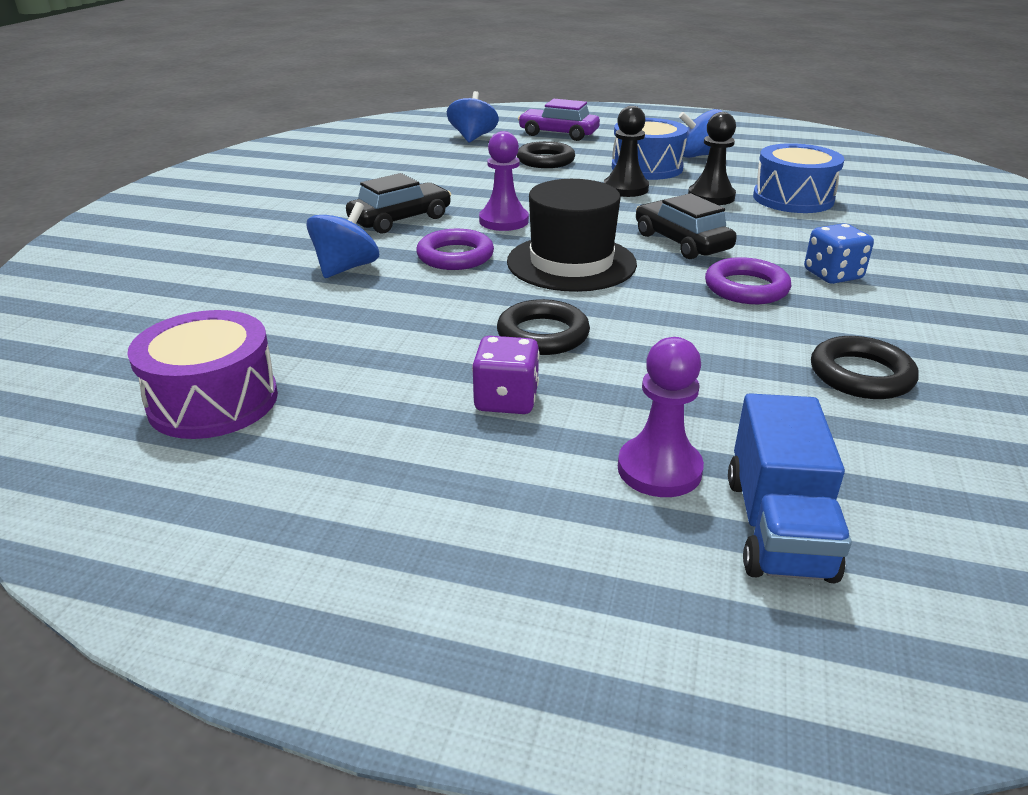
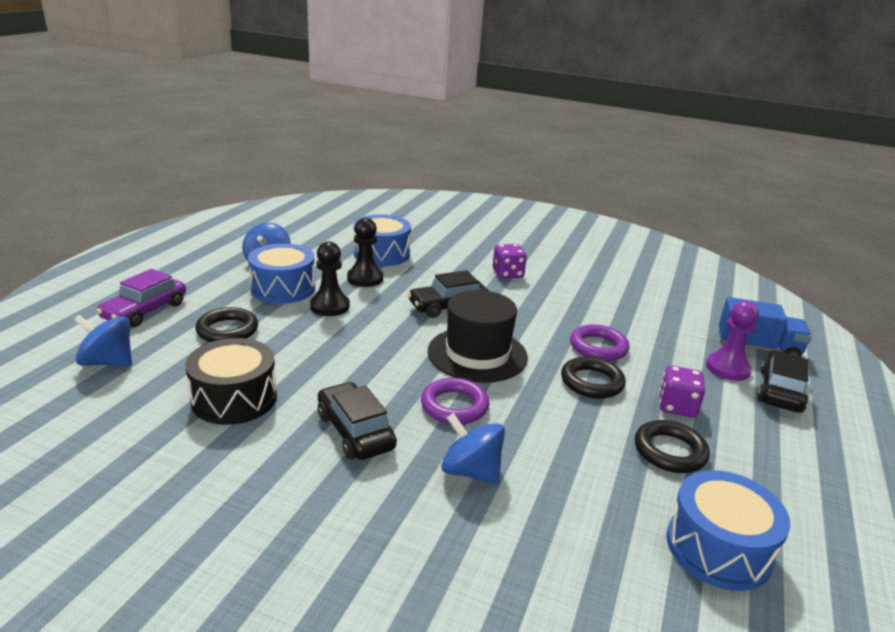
camera: 85 degrees left, 5 degrees down
(213, 401) = (718, 548): purple drum -> blue drum
(437, 176) = (234, 398): none -> black drum
(503, 221) = (381, 373): purple pawn -> none
(607, 528) = (780, 391): none -> black car
(746, 288) = (524, 302): purple ring -> purple ring (598, 347)
(832, 275) = (507, 274): blue dice -> purple dice
(861, 375) = (624, 297): black ring -> black ring (670, 451)

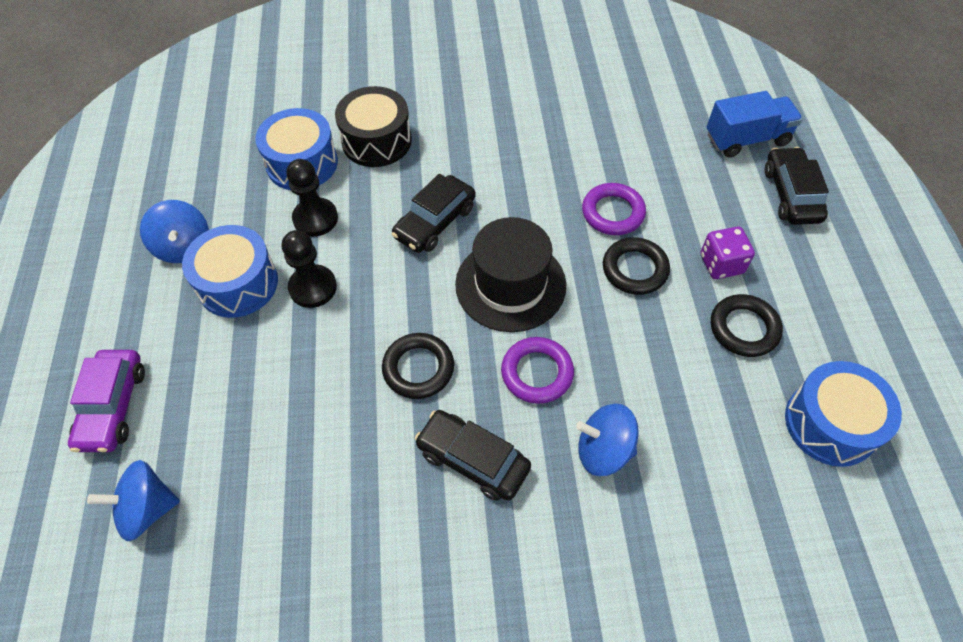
camera: 25 degrees left, 30 degrees up
(227, 330) = (234, 387): black ring -> black ring (418, 368)
(234, 398) = (326, 483): black drum -> black drum (376, 141)
(507, 274) = (459, 132): purple dice -> none
(727, 368) = (736, 184): purple pawn -> none

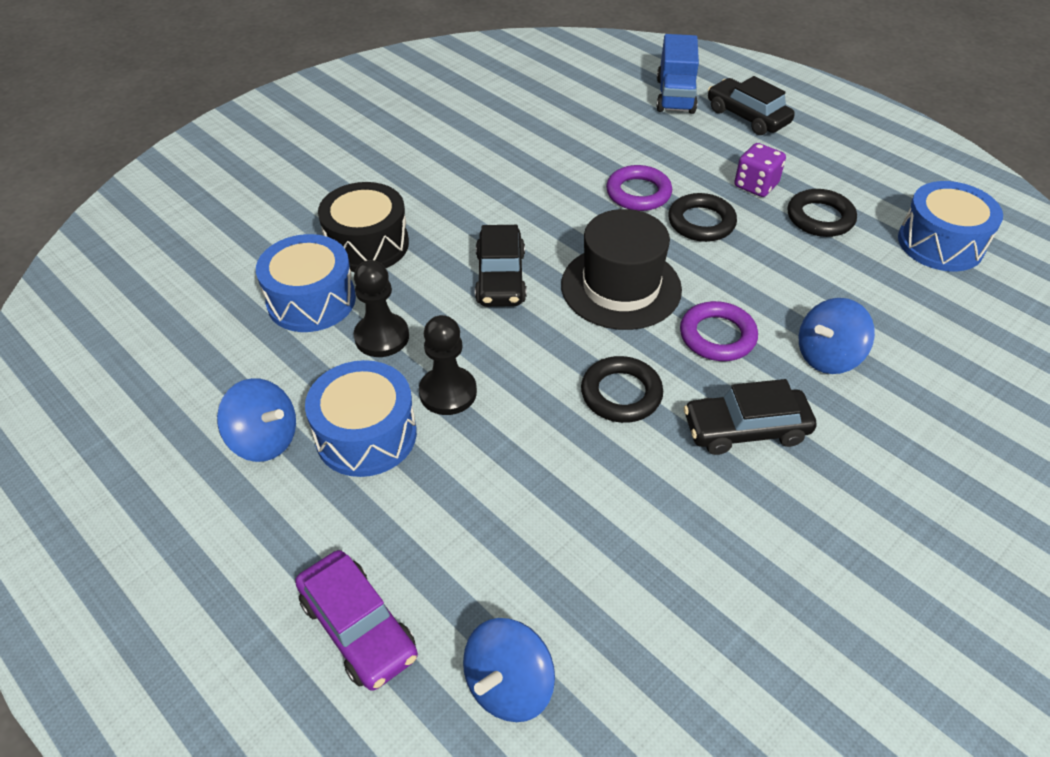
camera: 40 degrees left, 10 degrees down
(747, 139) = (675, 96): blue truck -> blue truck turned 150 degrees clockwise

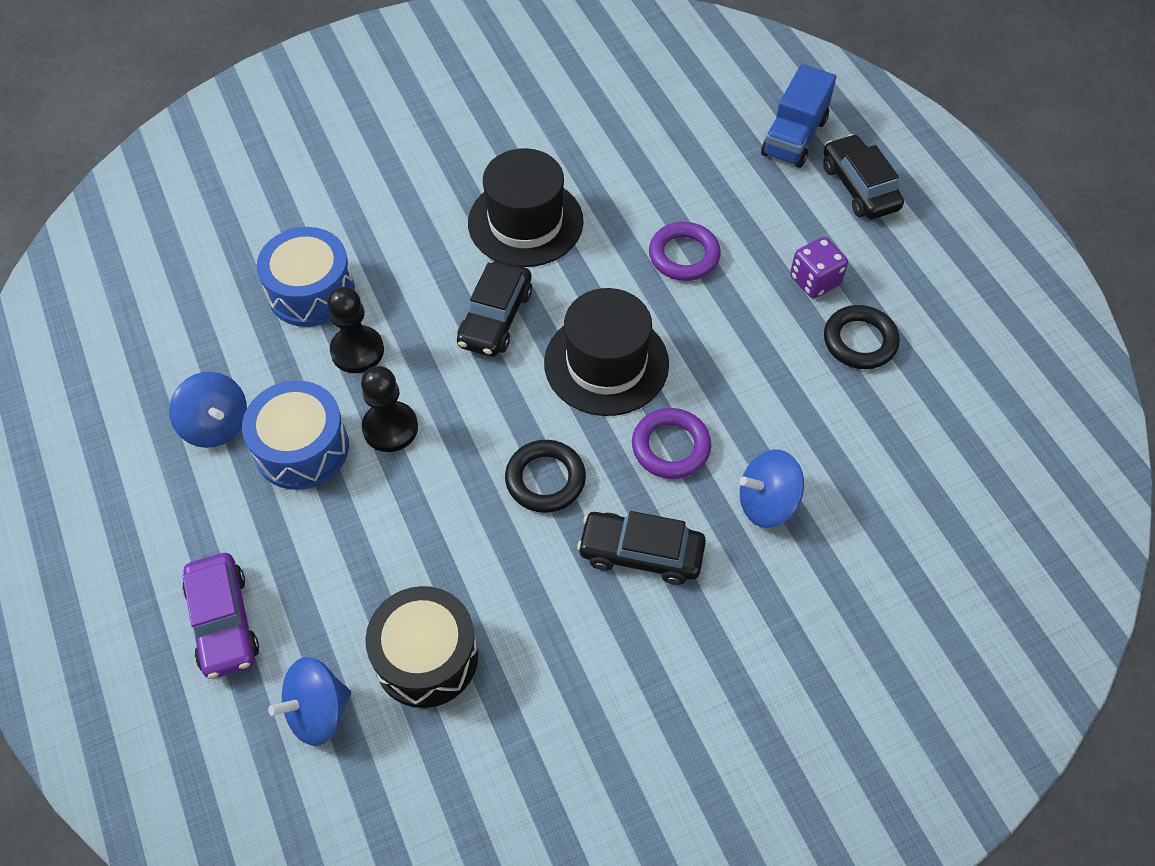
camera: 20 degrees right, 10 degrees up
(367, 244) = (387, 242): black drum -> black drum (426, 657)
(487, 201) = (525, 222): none -> black hat
(701, 222) = (729, 310): black ring -> none
(940, 243) = (972, 411): blue drum -> none

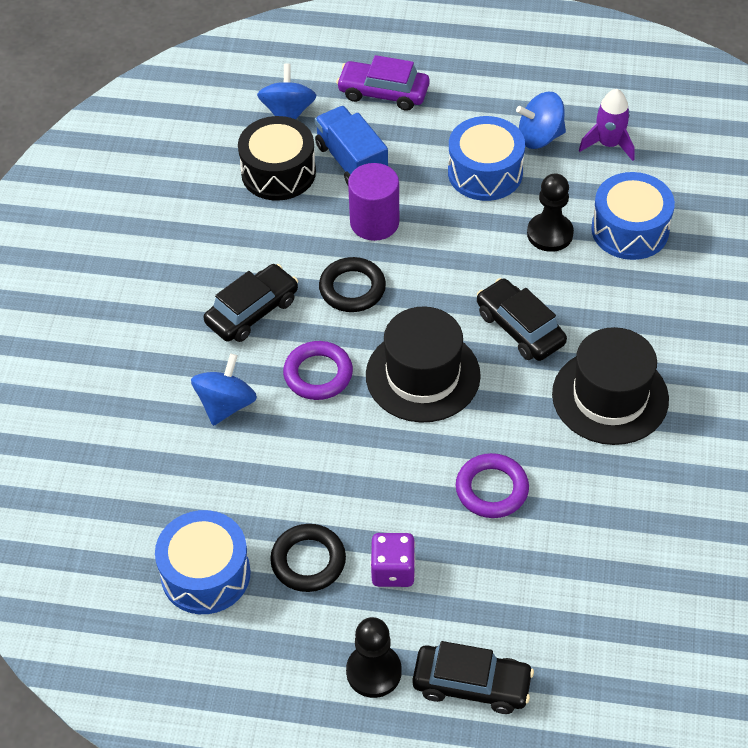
camera: 125 degrees right, 5 degrees down
(194, 360) = (609, 144): none -> purple rocket
(390, 428) = (465, 224): black pawn -> black pawn (374, 672)
(441, 511) = (374, 222): none -> purple cylinder
(794, 137) = (574, 672): blue truck -> blue truck (351, 161)
(939, 406) = (205, 574): none -> blue drum

